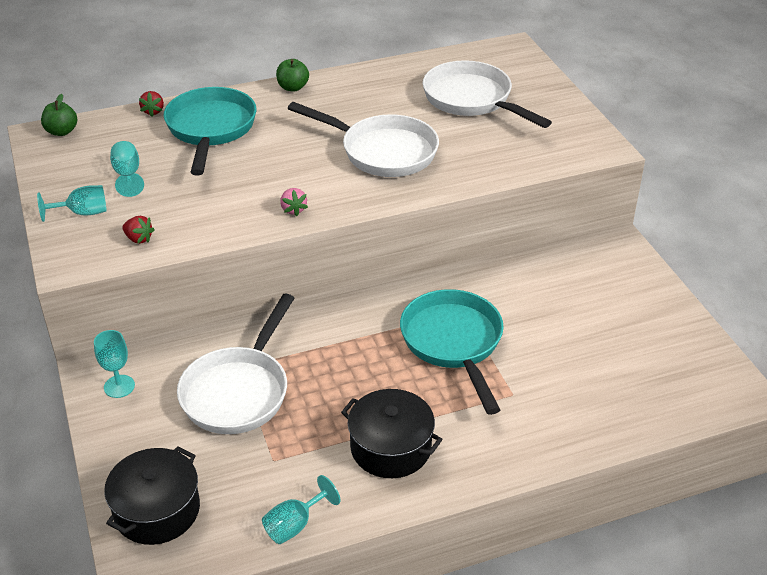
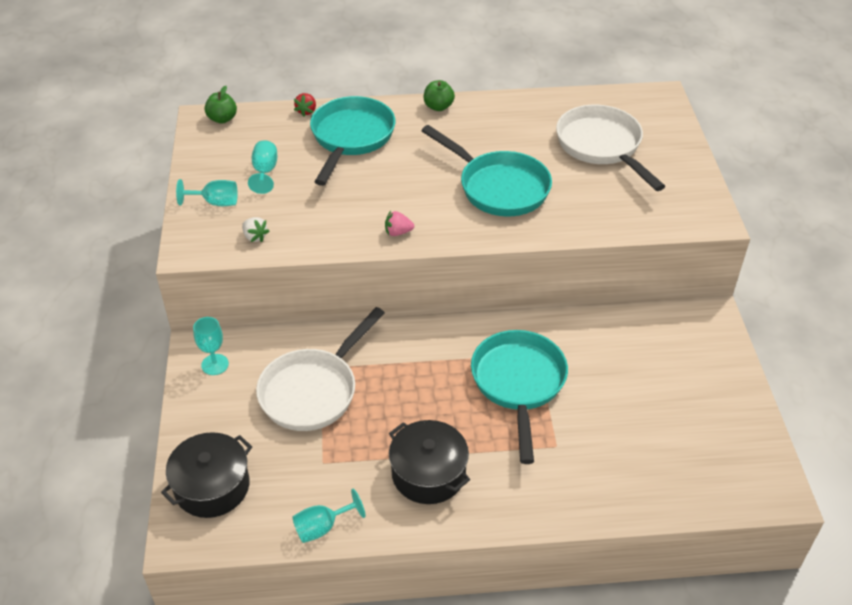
camera: 15 degrees right, 5 degrees up
(139, 239) = (255, 237): red strawberry -> white strawberry
(293, 209) = (398, 232): pink strawberry -> pink strawberry turned 90 degrees clockwise
(382, 152) = (498, 187): white pan -> turquoise pan

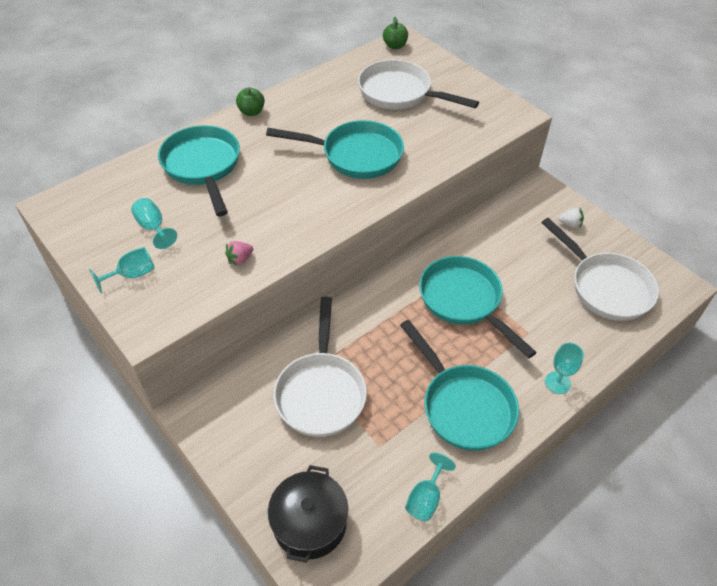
camera: 35 degrees left, 5 degrees up
(215, 364) = (220, 417): turquoise goblet -> turquoise goblet (557, 382)
(222, 119) = (70, 198): green apple -> green apple (395, 46)
(255, 237) = (196, 287): white strawberry -> white strawberry (570, 224)
(306, 111) = (143, 160): red strawberry -> none
(398, 232) = (313, 226): pink strawberry -> pink strawberry (240, 259)
(428, 473) = (463, 406): black pot -> turquoise pan
(686, 449) = (605, 287): none -> white pan

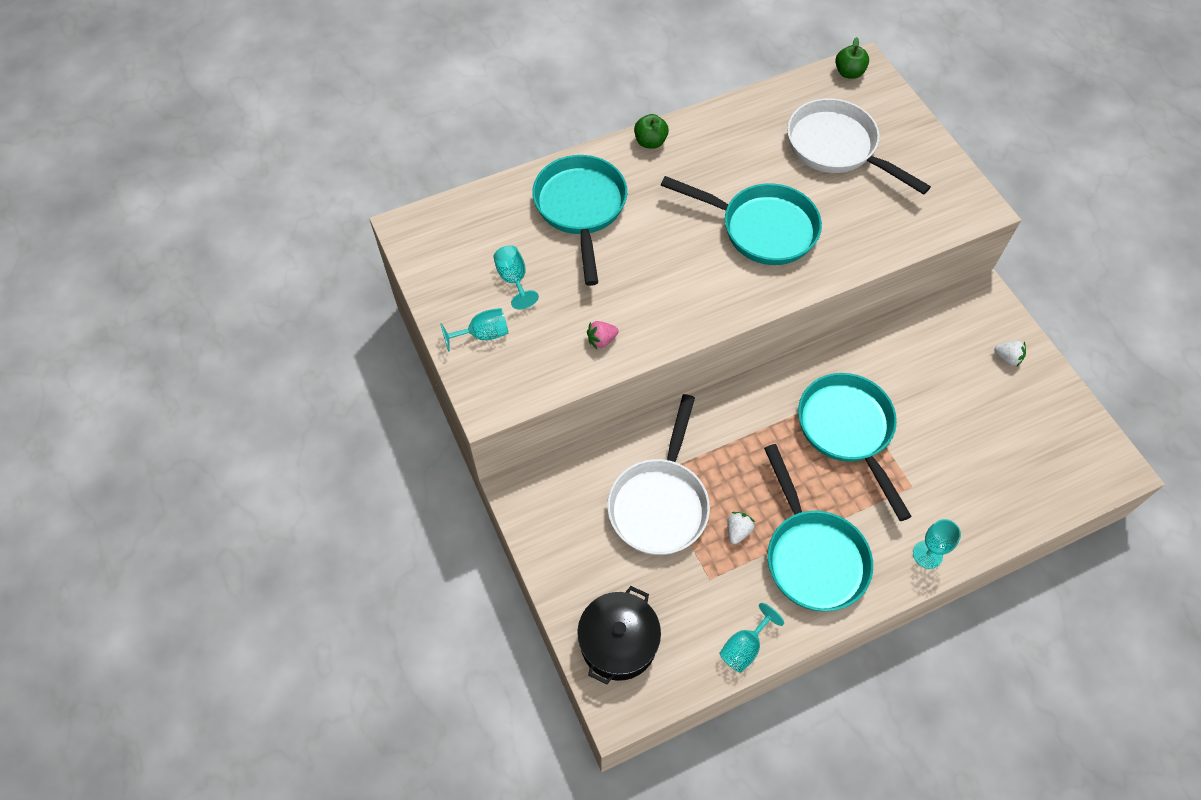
camera: 15 degrees right, 10 degrees up
(394, 399) = (738, 531): none -> white strawberry
(605, 287) = (1024, 450): white pan -> none

